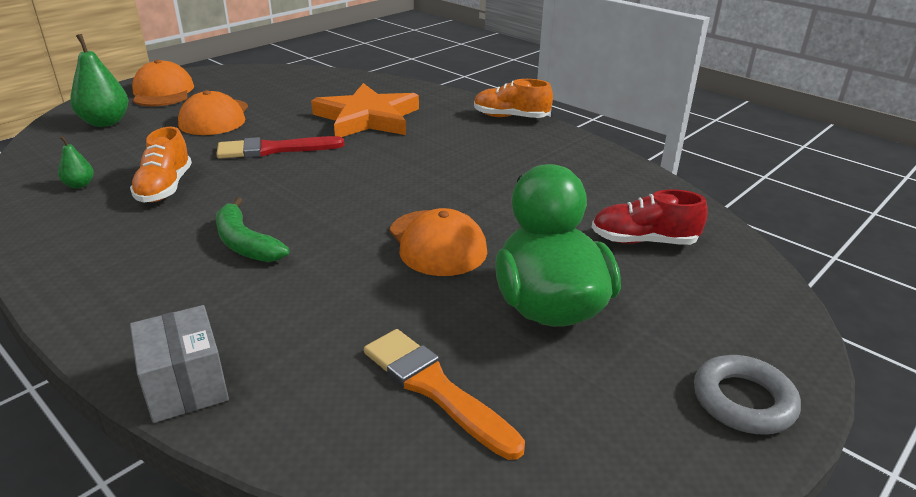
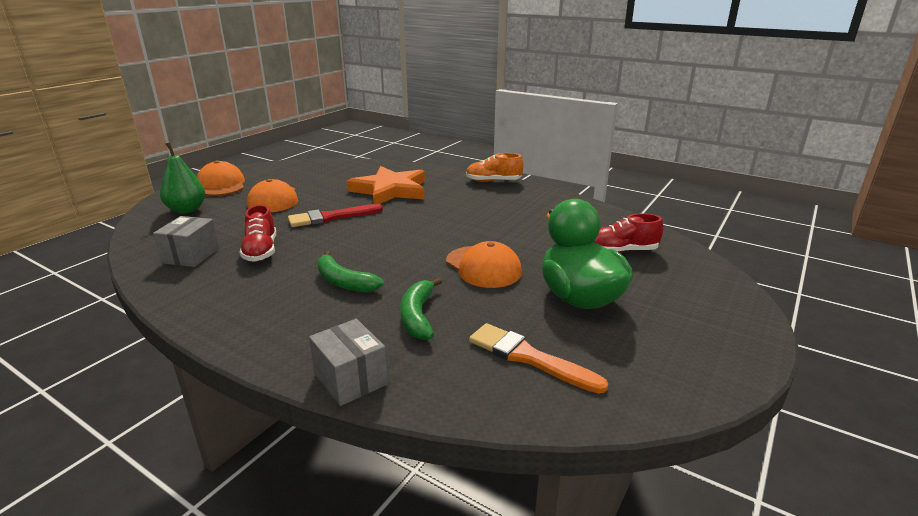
camera: 10 degrees left, 5 degrees down
(79, 185) = (191, 255): green pear -> grey box
(165, 188) = (261, 251): orange shoe -> red shoe
(316, 305) = (418, 316): none -> green banana
(743, 401) = (728, 338): grey ring -> none

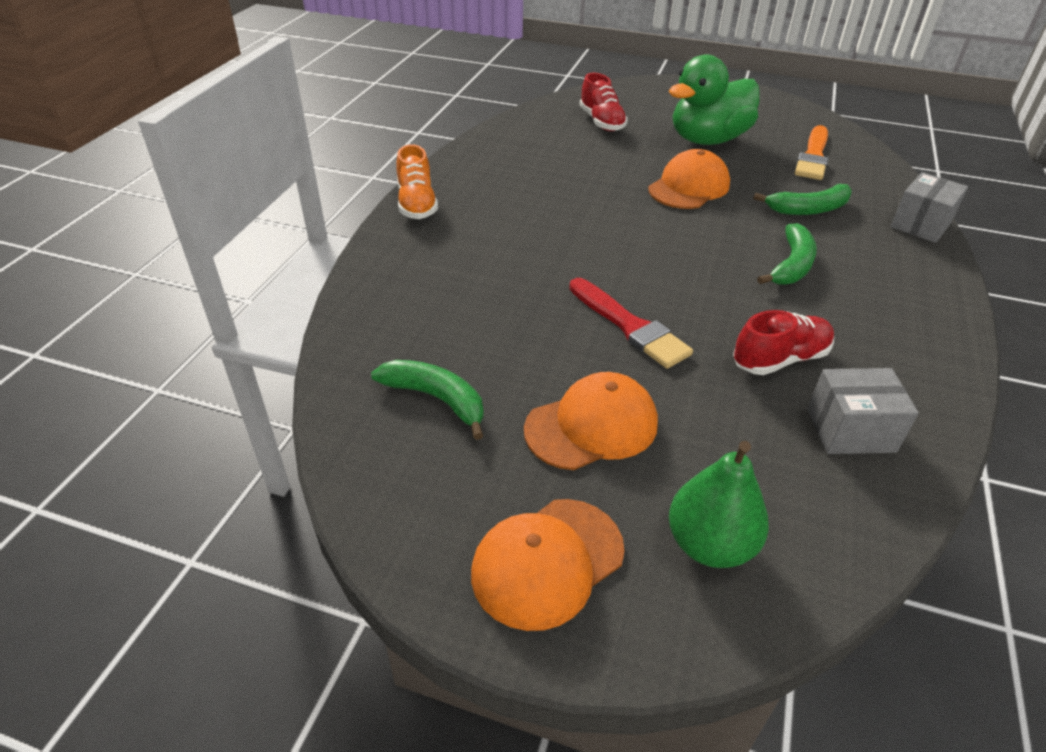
camera: 105 degrees left, 15 degrees up
(323, 176) = (436, 399): none -> green banana
(390, 190) = (489, 293): orange star -> none

